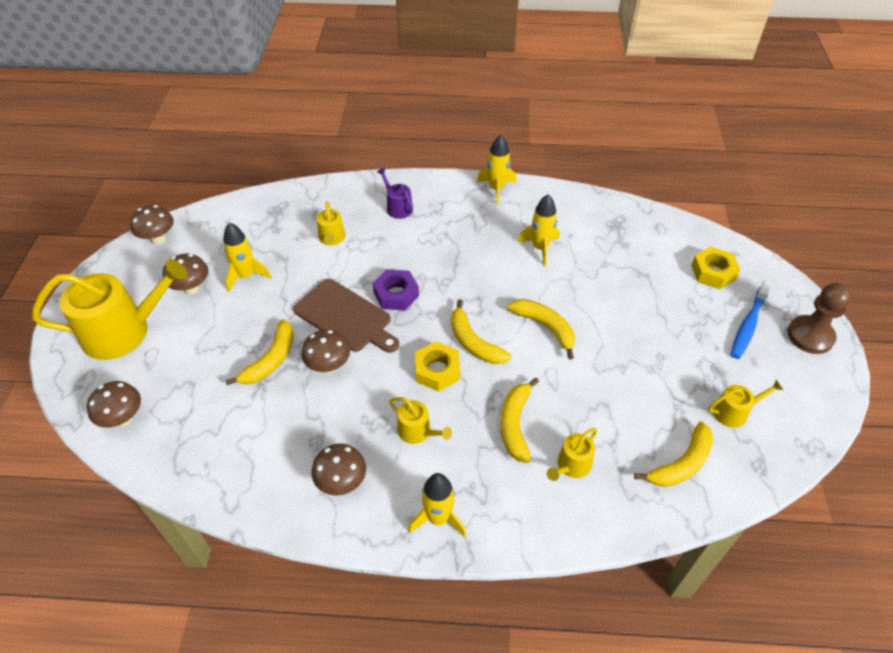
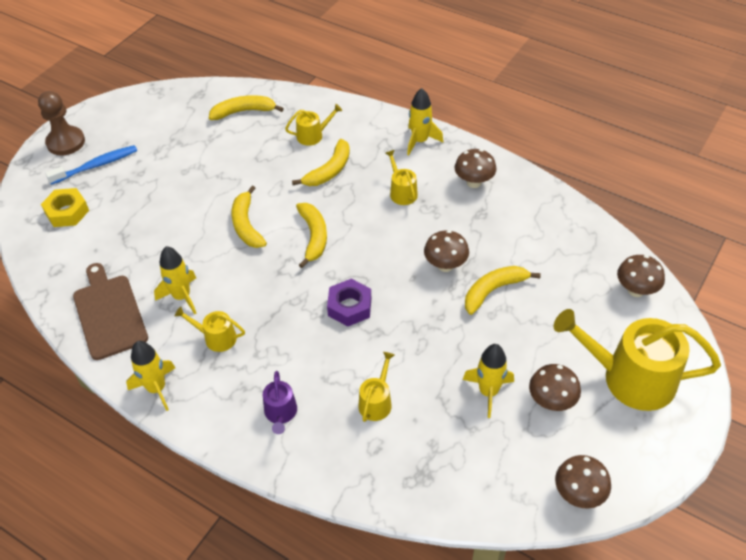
camera: 150 degrees left, 0 degrees up
(345, 317) = (408, 303): brown cutting board -> brown cutting board (109, 313)
(437, 370) = (358, 227): yellow nut -> none
(734, 412) = (178, 123): yellow watering can -> yellow watering can (216, 338)

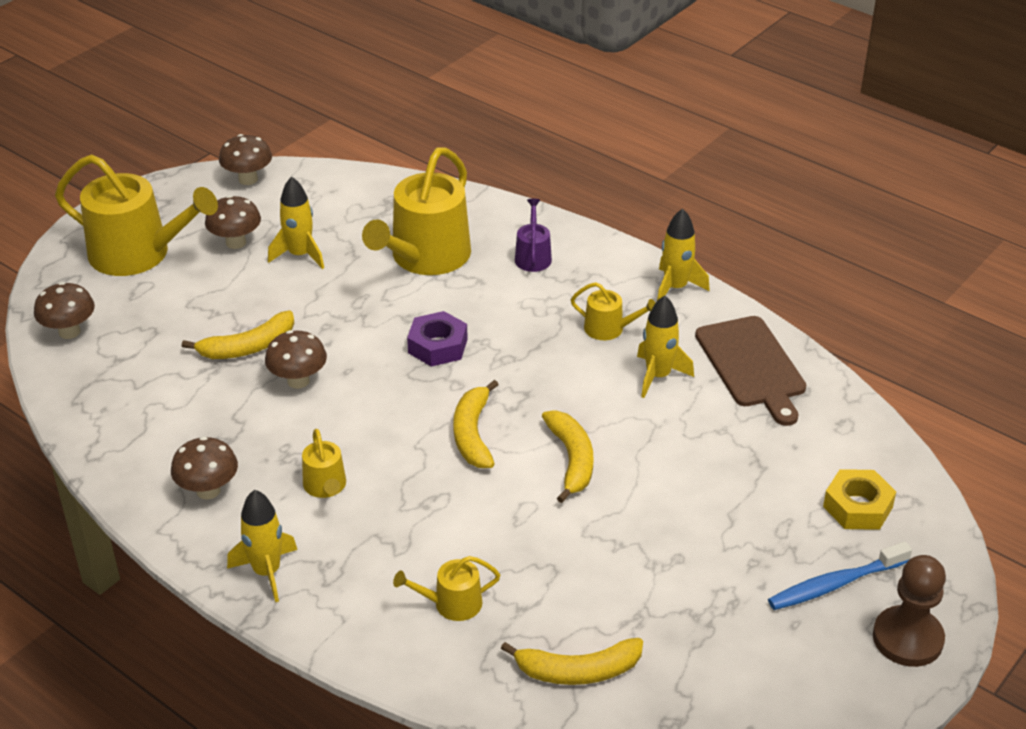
camera: 175 degrees left, 10 degrees down
(329, 170) = (433, 534): yellow banana -> none
(376, 402) = (425, 257): yellow watering can -> yellow watering can, size x2.14

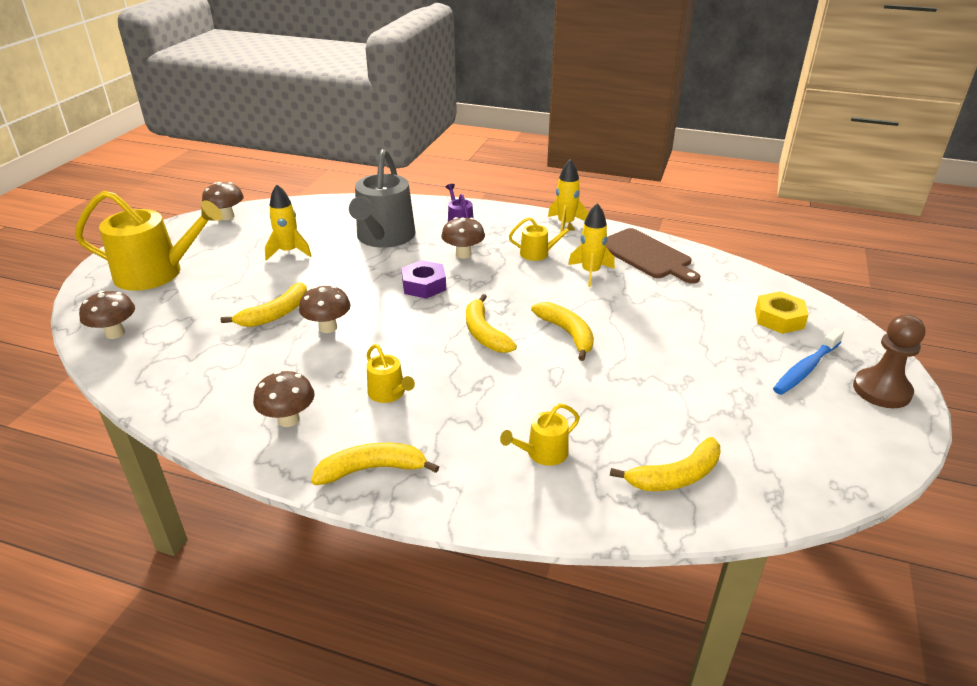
camera: 20 degrees left, 5 degrees down
(236, 242) = (234, 253): brown mushroom -> brown mushroom (463, 254)
(267, 572) = (372, 469): yellow rocket -> yellow banana
(425, 257) = (384, 237): yellow watering can -> grey watering can

